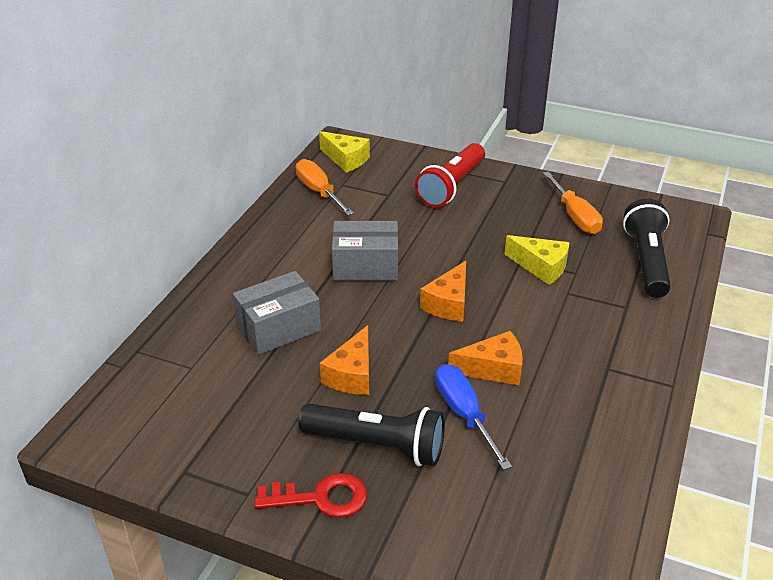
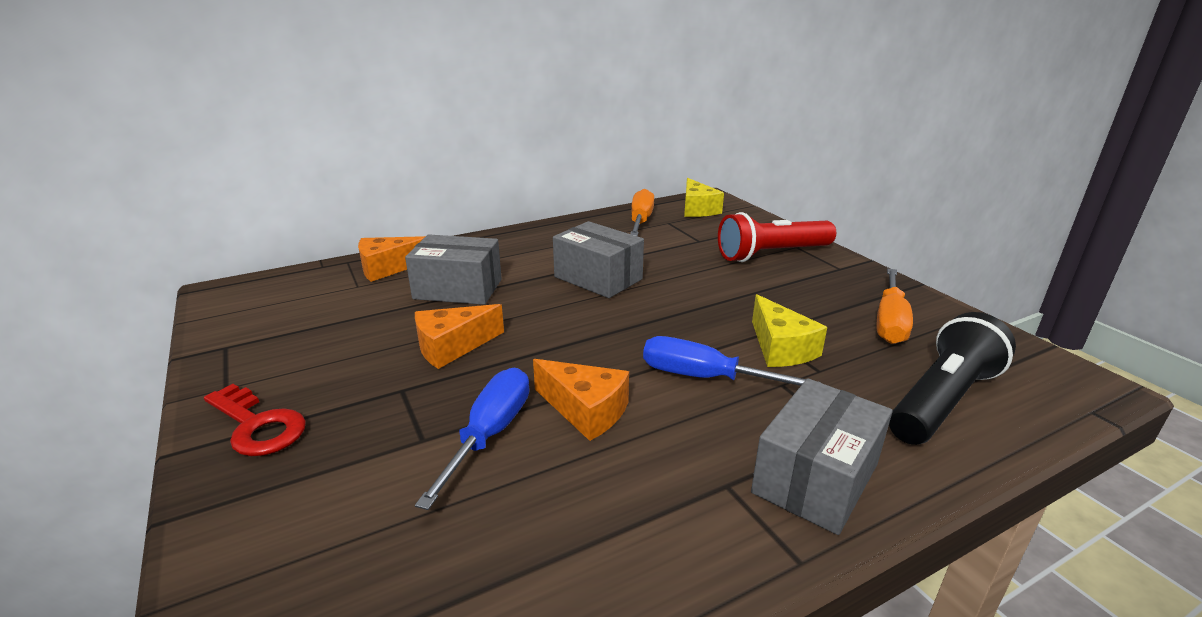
camera: 40 degrees right, 10 degrees down
(377, 446) = (371, 413): black flashlight -> none
(448, 303) = (629, 335): orange cheese -> orange cheese (388, 268)
(527, 310) = (705, 377): none -> blue screwdriver
(638, 341) = (815, 478): none -> grey box

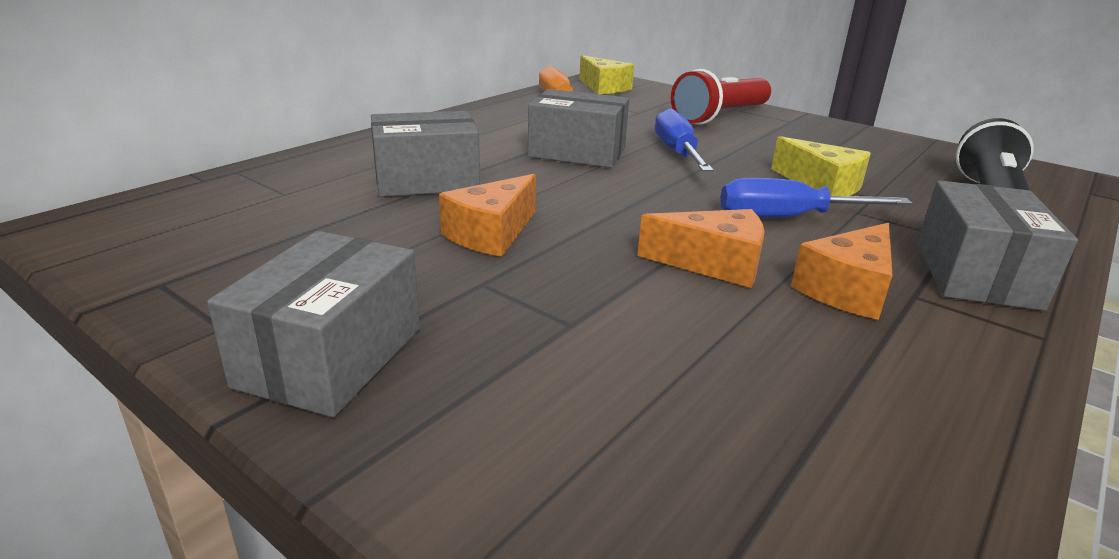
camera: 25 degrees left, 0 degrees up
(258, 426) = (330, 357): red key -> grey box
(388, 268) = (305, 171): orange cheese -> orange cheese (847, 289)
(489, 434) = (642, 304): blue screwdriver -> blue screwdriver (677, 153)
(890, 321) = (881, 154): orange screwdriver -> none

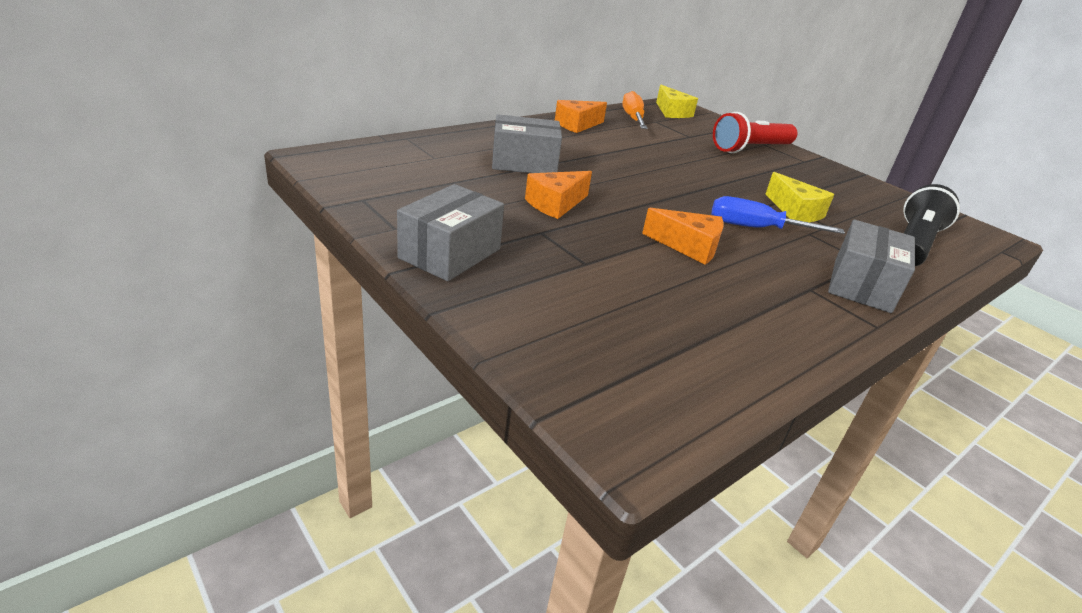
camera: 10 degrees right, 5 degrees up
(577, 152) = (631, 160): grey box -> none
(677, 153) = (703, 171): blue screwdriver -> none
(847, 289) = (767, 277): orange cheese -> orange cheese (577, 125)

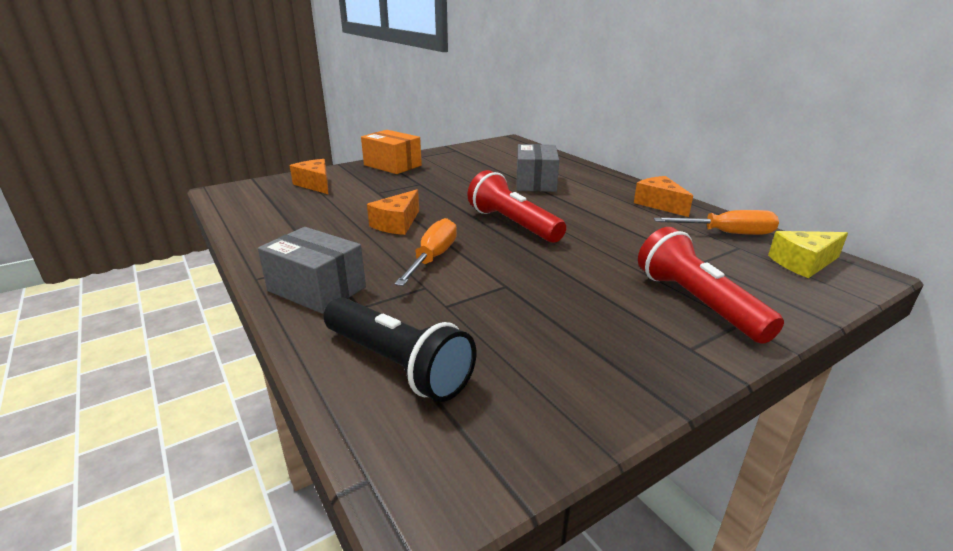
camera: 100 degrees right, 5 degrees down
(450, 253) = (392, 165): grey box -> orange box
(555, 204) = (463, 188): orange cheese -> orange cheese (315, 184)
(656, 187) = (513, 224): none -> red flashlight
(756, 228) = (432, 258): blue screwdriver -> orange screwdriver
(795, 211) = (480, 290): yellow cheese -> none

